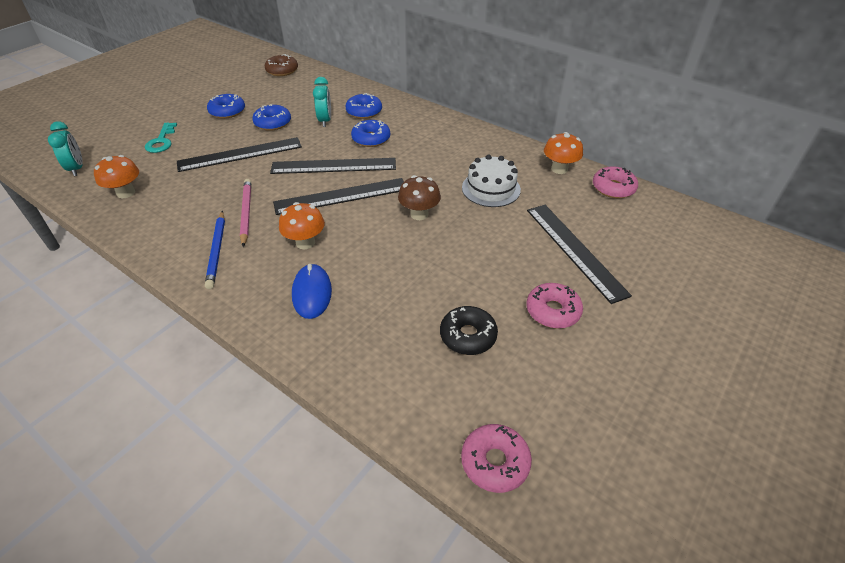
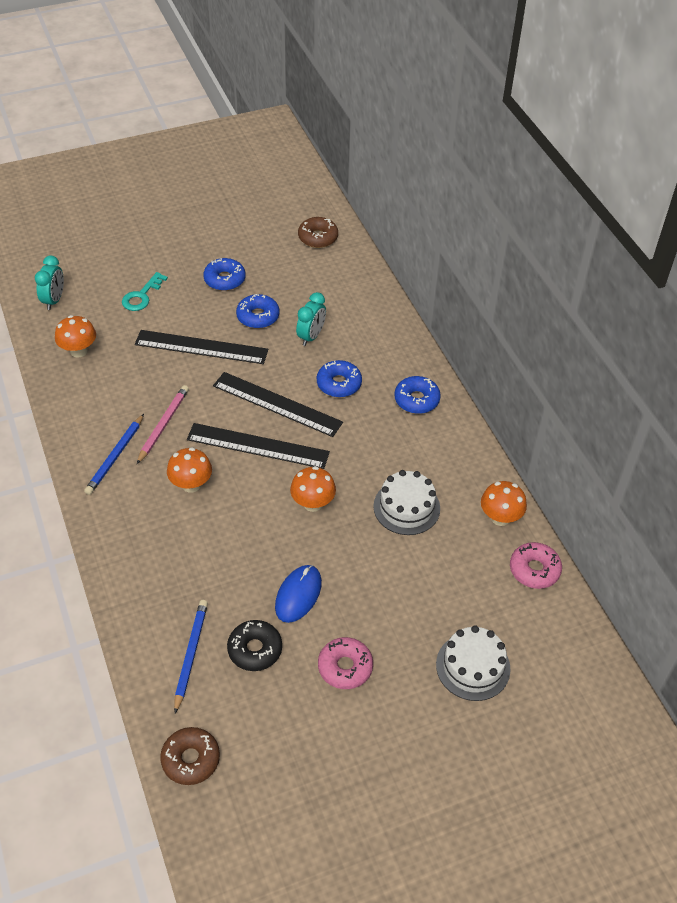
camera: 30 degrees right, 5 degrees up
(312, 293) = (162, 540): blue mouse -> blue mouse (298, 595)
(364, 112) = (360, 341): blue donut -> blue donut (416, 400)
(415, 369) = (191, 655): none -> blue pencil
(419, 214) = (313, 503): brown mushroom -> orange mushroom
(495, 462) = (191, 759): pink donut -> brown donut
(575, 250) = (423, 619): black ruler -> none
(641, 263) = (473, 666): none -> white cake

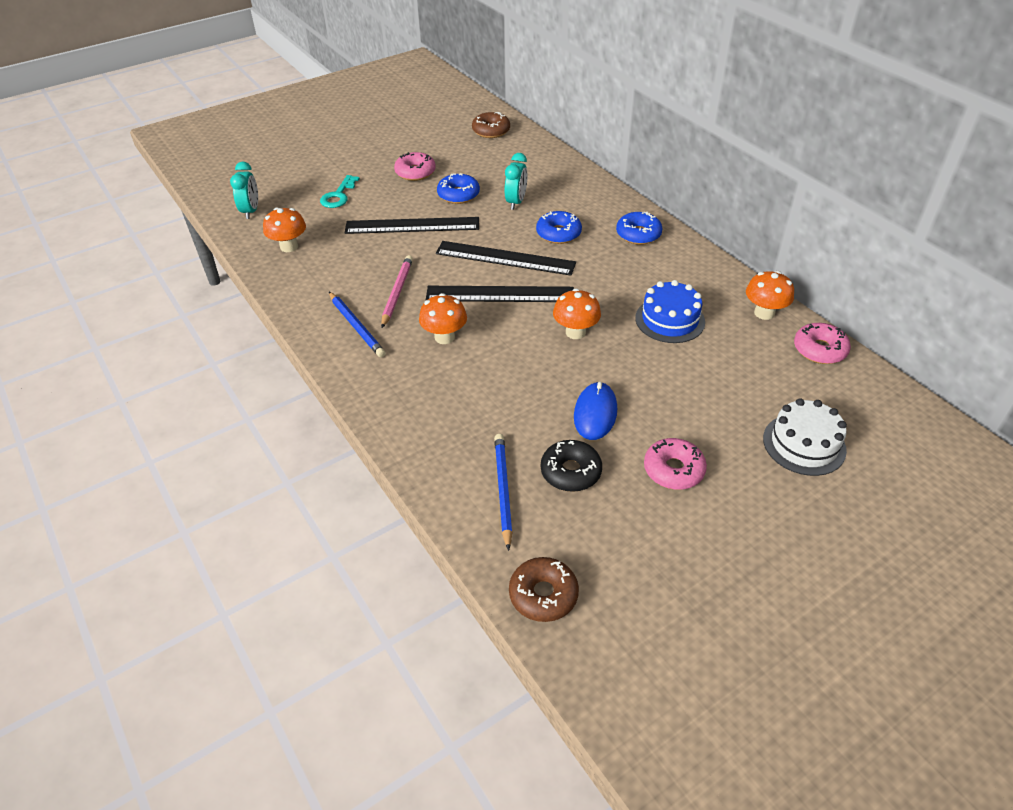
camera: 10 degrees left, 5 degrees down
(115, 456) = (356, 326): blue pencil -> blue pencil turned 45 degrees counterclockwise
(224, 279) = (415, 172): blue donut -> pink donut
(406, 507) = (670, 320): white cake -> blue cake

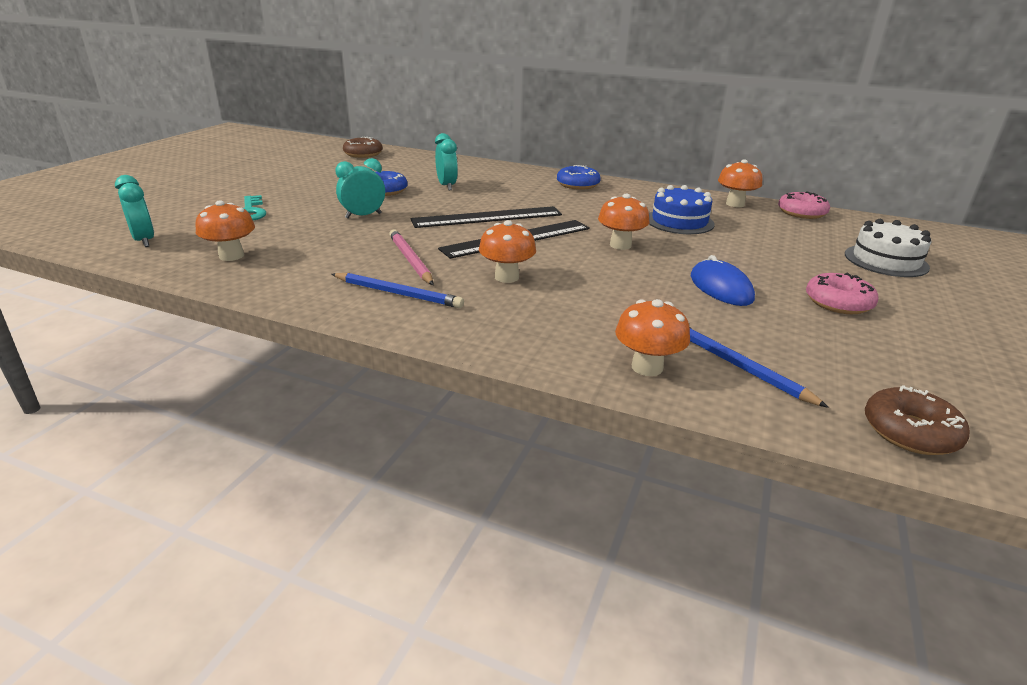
camera: 35 degrees left, 15 degrees down
(412, 225) = (363, 216): black ruler -> turquoise clock
(415, 172) = (319, 185): pink donut -> none
(441, 462) = (647, 367): none -> orange mushroom
(558, 233) = (512, 195): blue donut -> none
(570, 472) = (769, 331): black donut -> none

